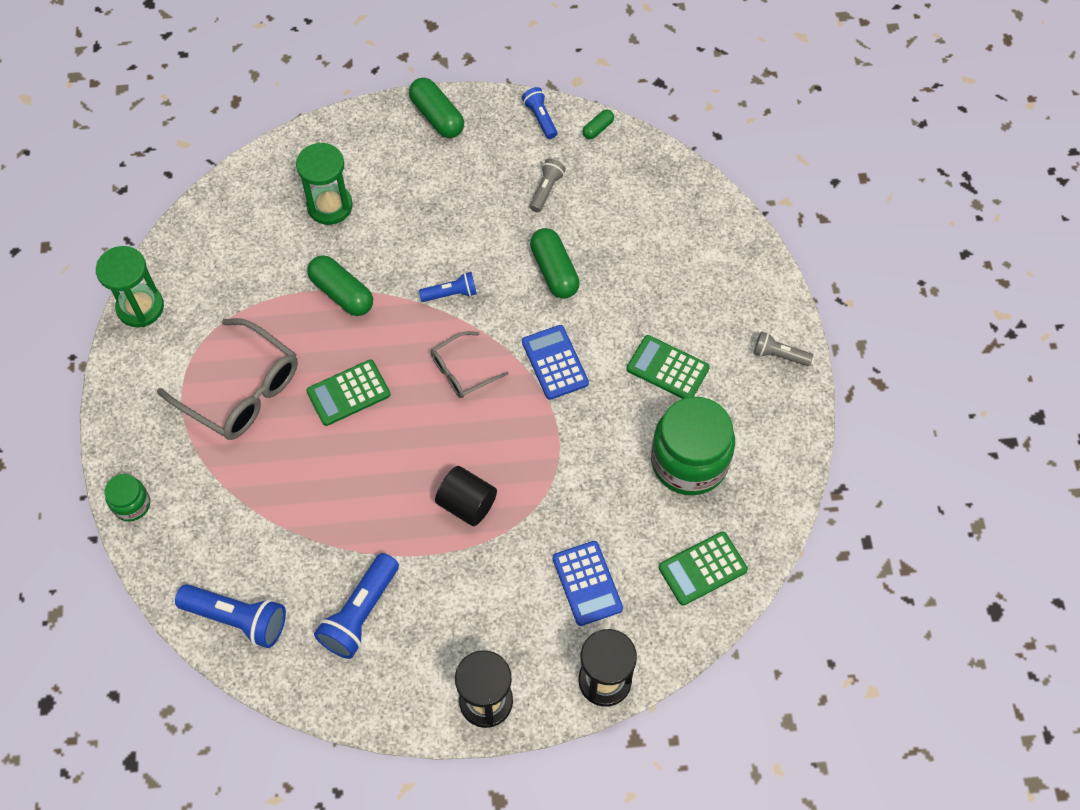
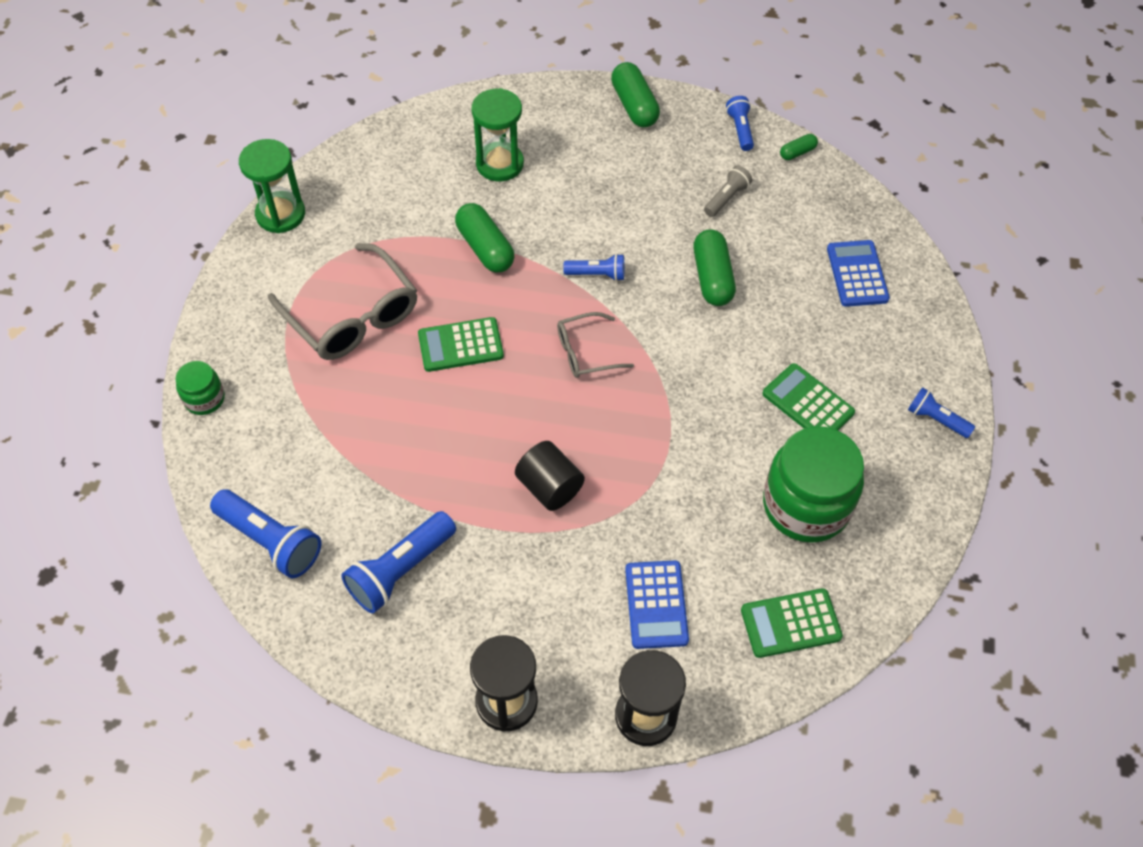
camera: 15 degrees right, 5 degrees down
(555, 362) = (686, 368): blue calculator -> blue calculator (857, 274)
(779, 355) = (936, 419): grey flashlight -> blue flashlight

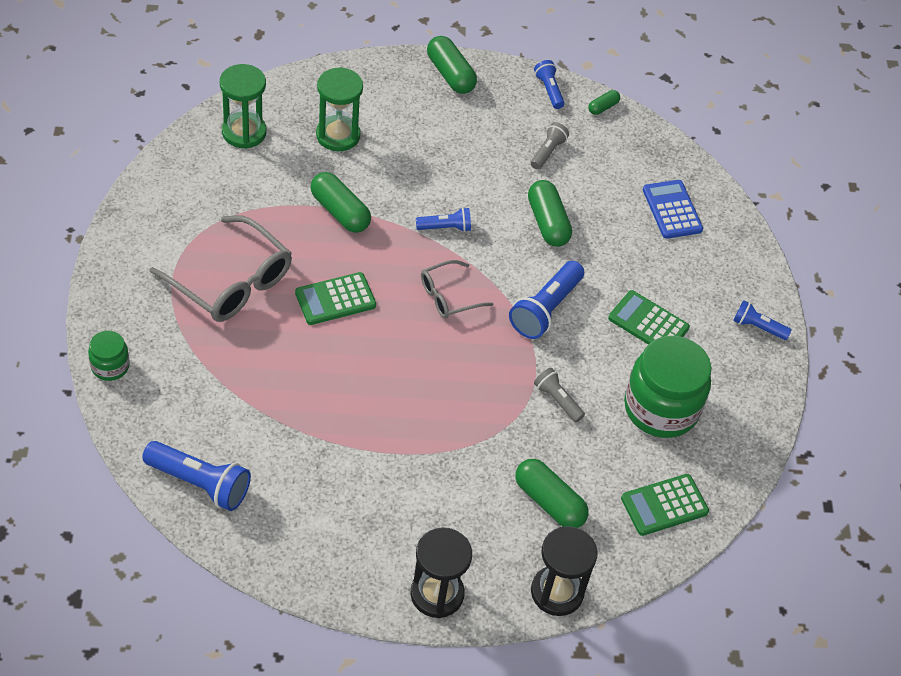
camera: 15 degrees left, 5 degrees down
(280, 214) = (143, 195): green hourglass -> green hourglass (244, 132)
(400, 570) = (322, 496): blue flashlight -> blue flashlight (545, 309)
(549, 487) = (439, 414): black cylinder -> none
(656, 605) = (549, 502): blue calculator -> green capsule
(687, 484) = (557, 400): none -> grey flashlight

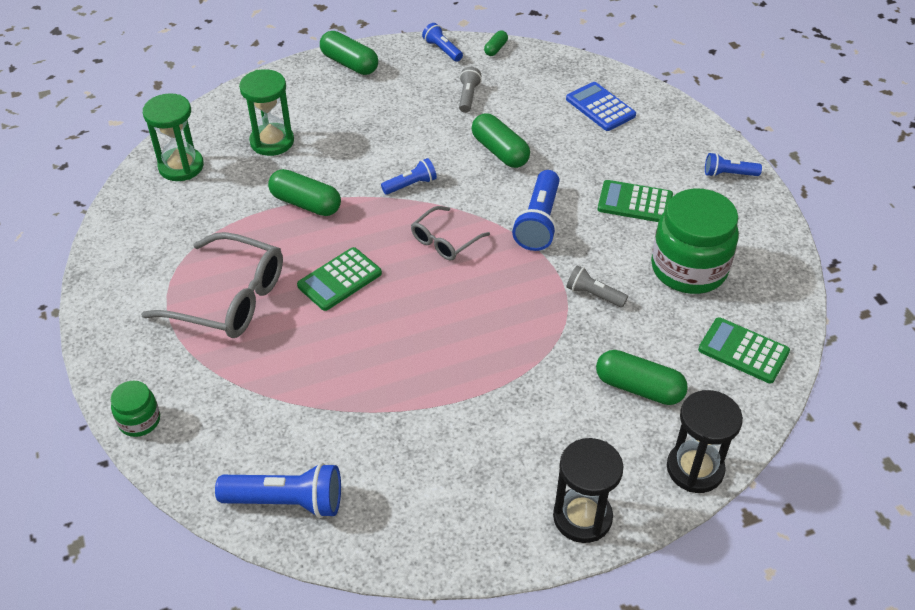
camera: 15 degrees left, 5 degrees down
(664, 505) = (743, 351): green calculator -> green calculator turned 75 degrees clockwise

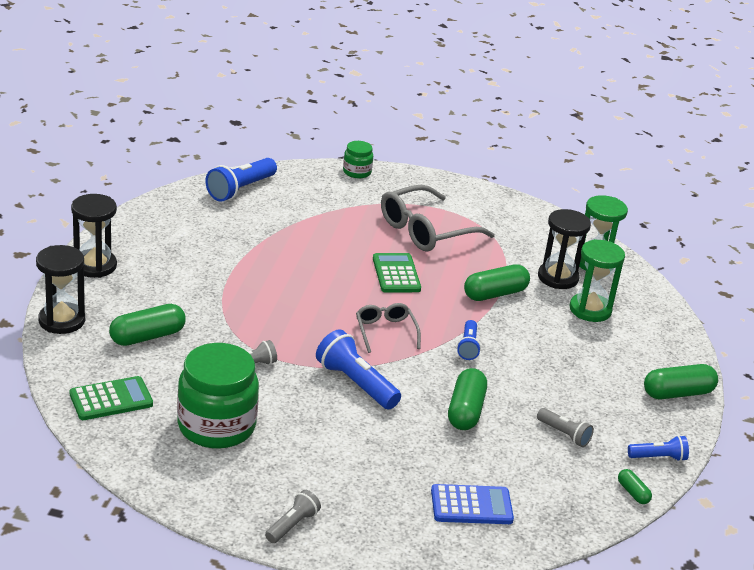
camera: 120 degrees right, 15 degrees down
(234, 178) = (558, 278): none -> black hourglass
(500, 151) = (465, 411): green capsule -> green capsule turned 75 degrees counterclockwise
(635, 202) = (320, 445): green calculator -> none
(728, 174) = (292, 525): blue flashlight -> grey flashlight

